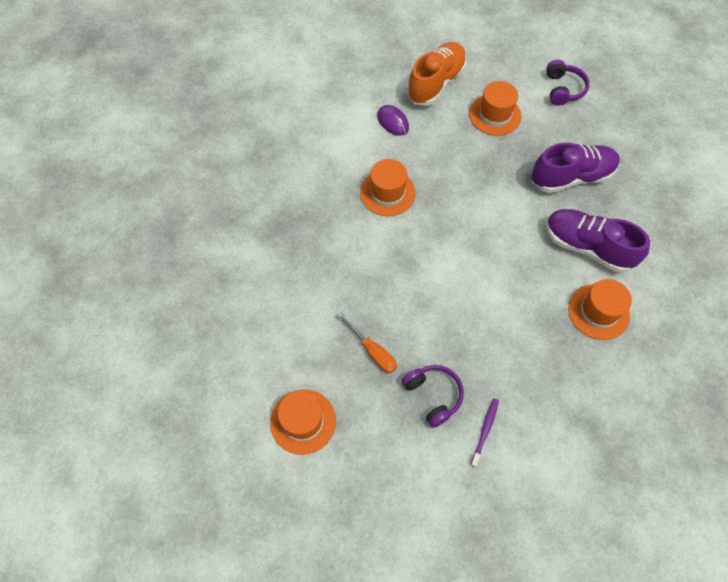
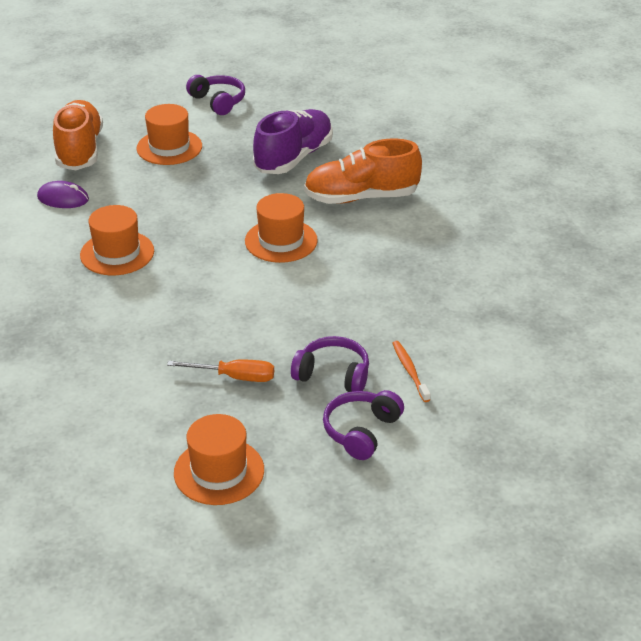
camera: 40 degrees left, 25 degrees down
(410, 457) = (361, 431): none -> purple headphones
(485, 431) = (410, 371): purple toothbrush -> orange toothbrush
(587, 247) = (361, 197): purple shoe -> orange shoe
(598, 312) = (419, 235): orange hat -> orange hat (281, 241)

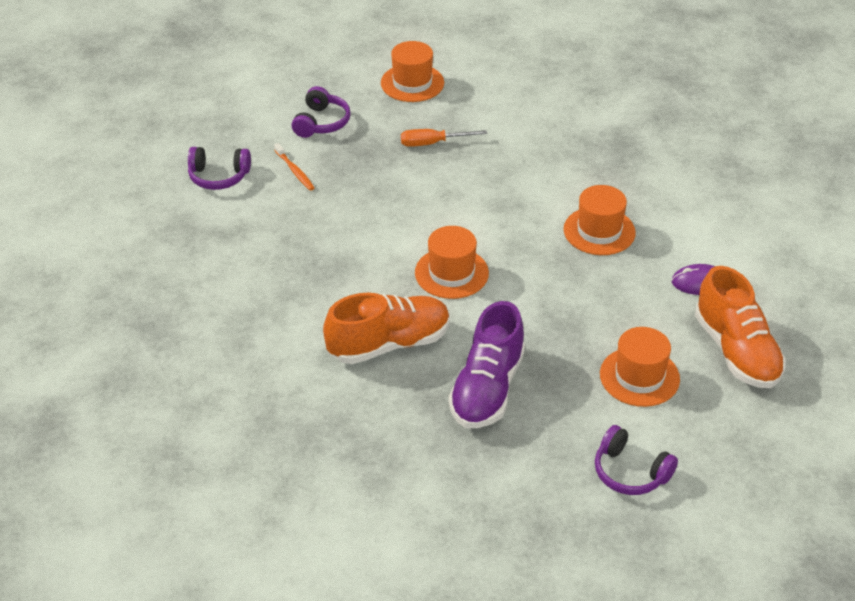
camera: 165 degrees right, 5 degrees up
(333, 374) = (356, 158): purple headphones -> purple headphones (218, 176)

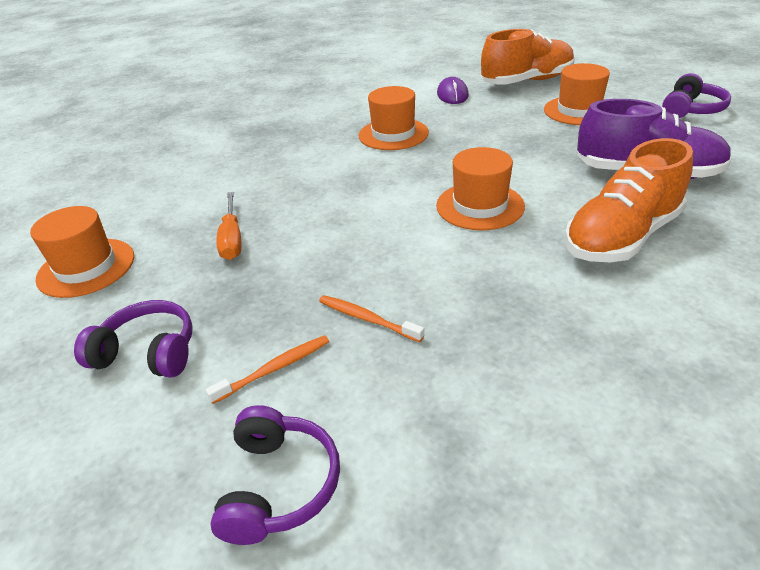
camera: 90 degrees left, 5 degrees down
(327, 207) = (367, 319): none -> orange toothbrush
(389, 344) = (621, 237): orange shoe -> orange shoe turned 105 degrees counterclockwise

